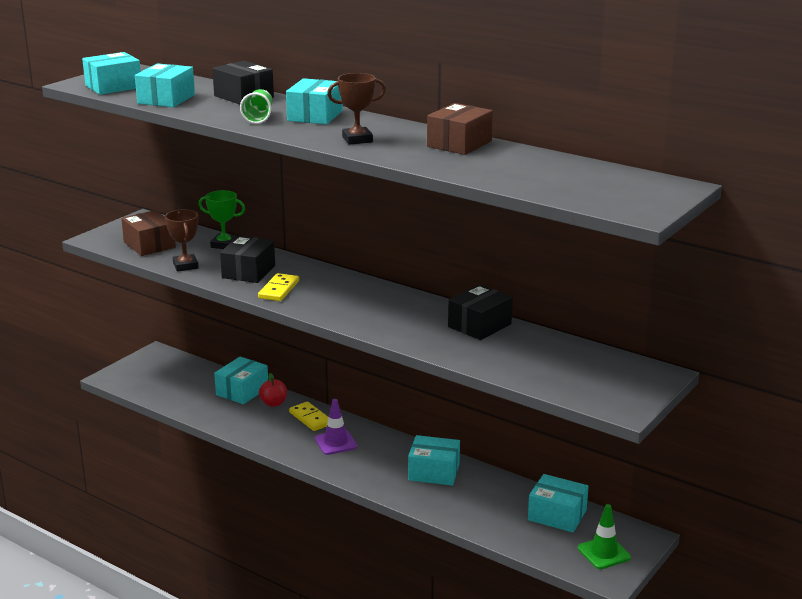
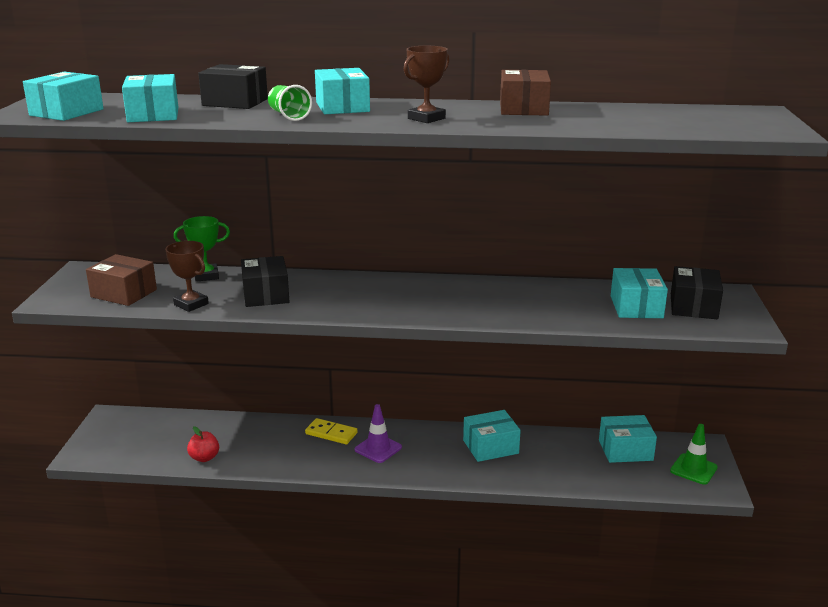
camera: 30 degrees left, 0 degrees up
(242, 391) = (238, 428): turquoise box -> turquoise box (636, 307)
(273, 403) = (281, 430): red apple -> red apple (204, 458)
(279, 290) = (319, 304): yellow domino -> none
(479, 325) = (541, 291): black box -> black box (693, 306)

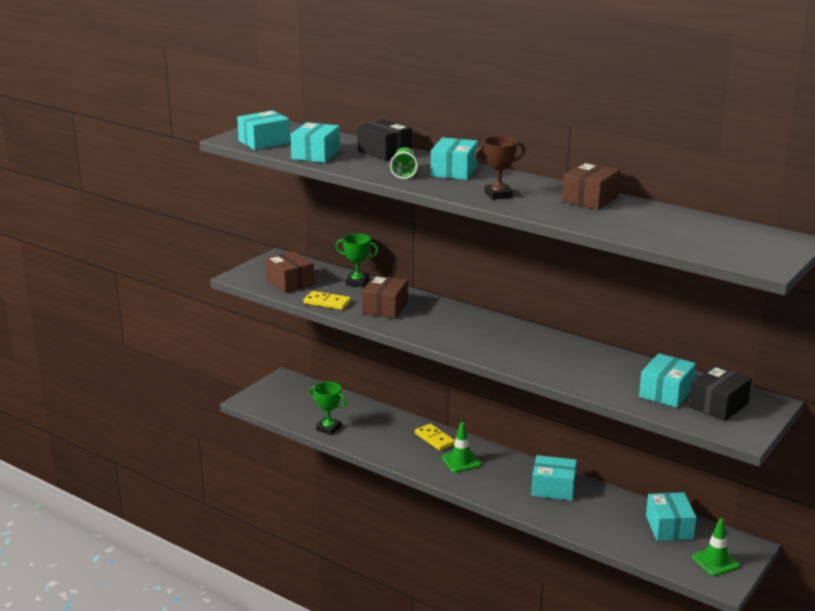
camera: 30 degrees right, 0 degrees up
(191, 304) = (327, 302): brown trophy -> yellow domino
(204, 458) = (328, 428): red apple -> green trophy
(266, 295) = (385, 308): black box -> brown box
(378, 448) = (461, 461): purple traffic cone -> green traffic cone
(625, 450) = (669, 527): turquoise box -> turquoise box turned 60 degrees clockwise

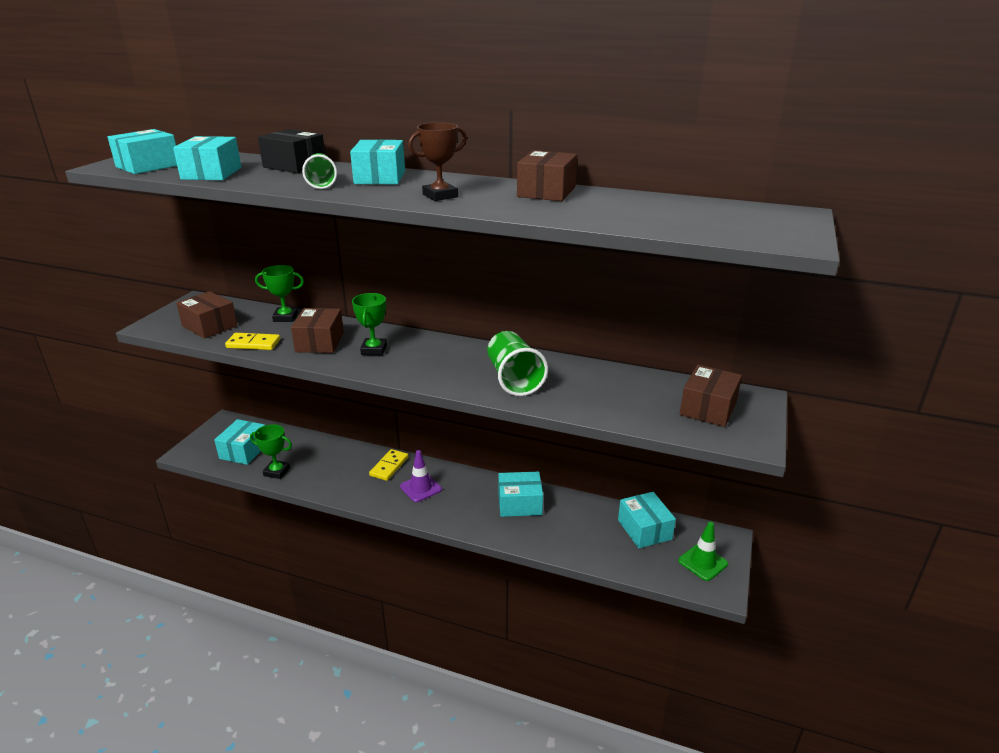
camera: 15 degrees left, 5 degrees up
(432, 320) = (374, 350): none -> green trophy
(435, 439) = (389, 466): yellow domino -> yellow domino turned 75 degrees clockwise
(461, 461) = (421, 488): green traffic cone -> purple traffic cone
(551, 360) = (514, 379): none -> green cup
(666, 392) = (648, 401): turquoise box -> turquoise box (244, 451)
(718, 405) = (708, 408): black box -> brown box

